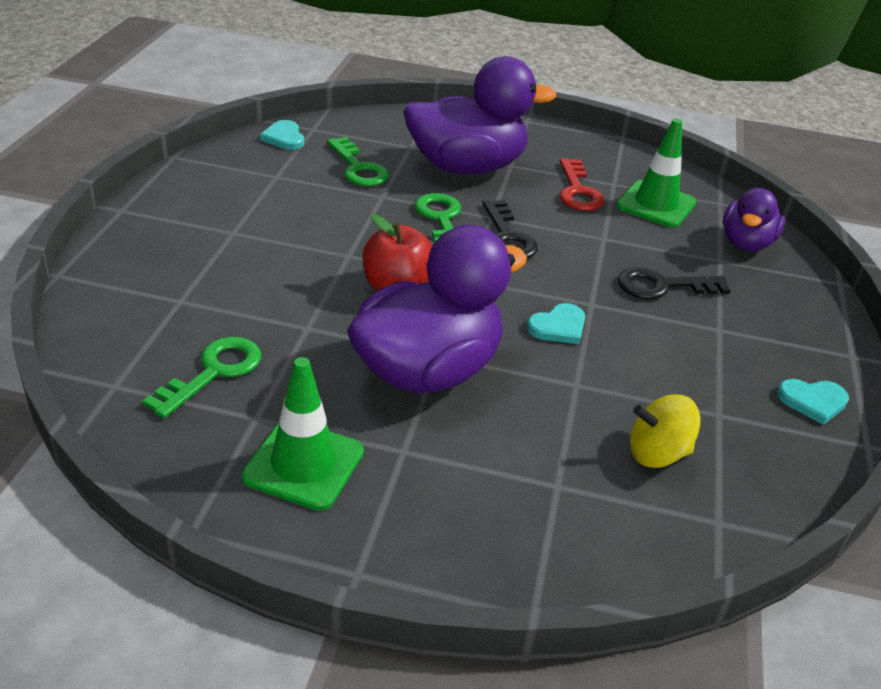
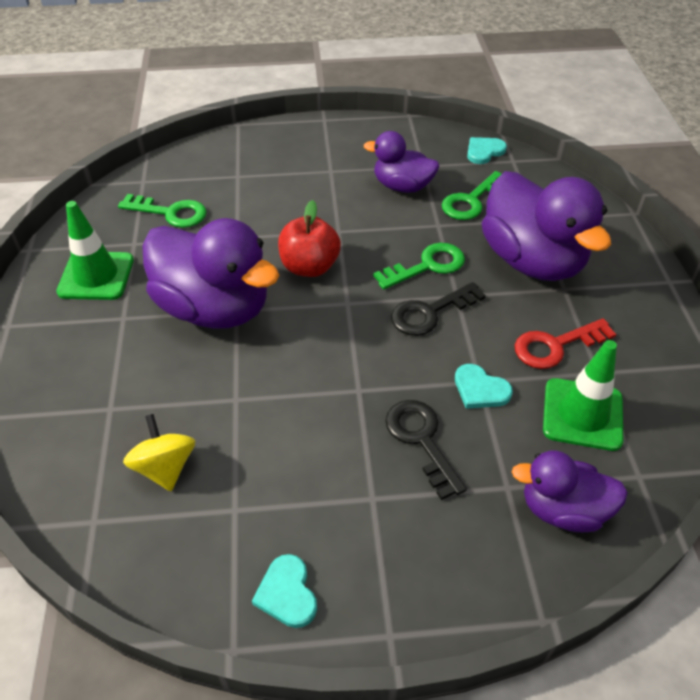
camera: 75 degrees right, 10 degrees up
(303, 197) = (402, 186): none -> purple duck
(558, 327) = (310, 373): turquoise heart -> turquoise heart (480, 389)

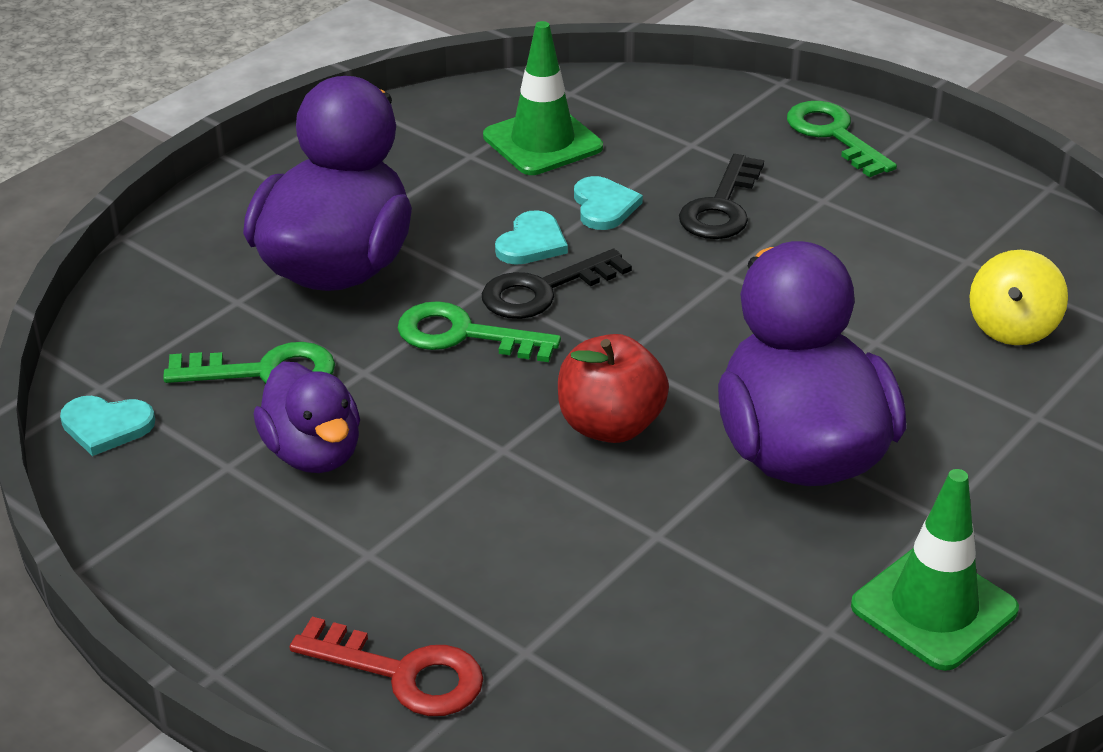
camera: 135 degrees left, 10 degrees down
(170, 213) = (716, 650): green key -> green key (834, 135)
(287, 593) = (970, 191): turquoise heart -> turquoise heart (531, 243)
(430, 312) = (543, 290): black key -> black key turned 135 degrees clockwise
(555, 346) = (469, 191): red key -> red key (403, 673)
(563, 510) = (668, 111): purple duck -> none

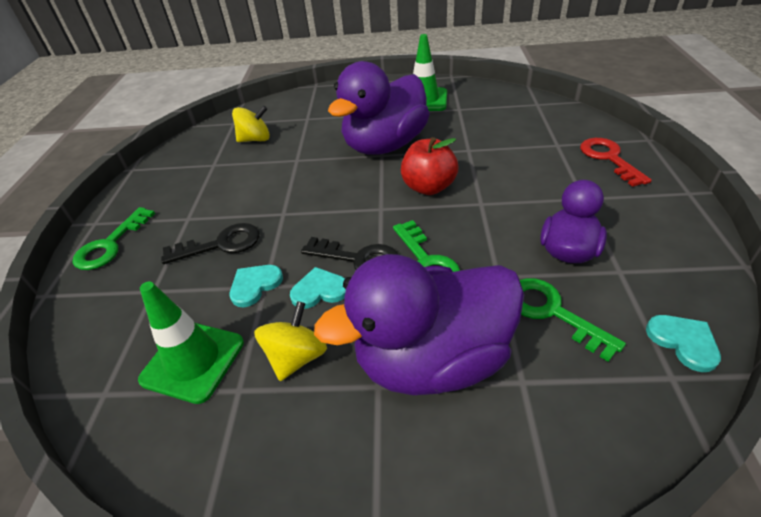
camera: 125 degrees left, 5 degrees up
(460, 195) = (296, 357): none -> yellow spinning top

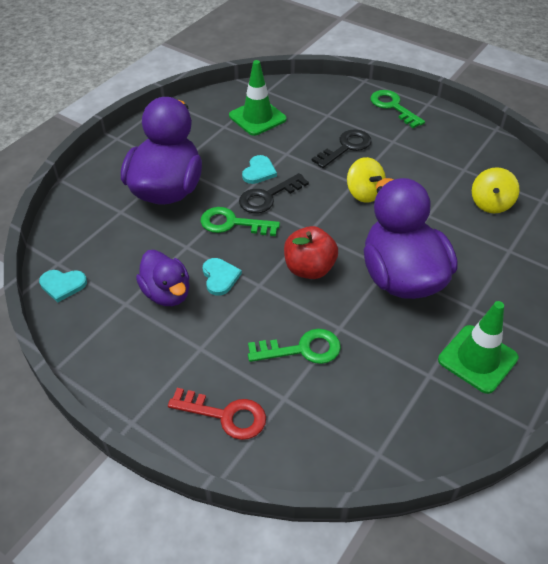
camera: 120 degrees right, 5 degrees up
(220, 244) = (346, 147): black key -> black key turned 150 degrees counterclockwise
(255, 285) = (291, 150): turquoise heart -> turquoise heart (220, 277)
(296, 357) = (222, 148): yellow spinning top -> yellow spinning top (364, 193)
(552, 312) = (138, 250): green key -> green key (302, 349)

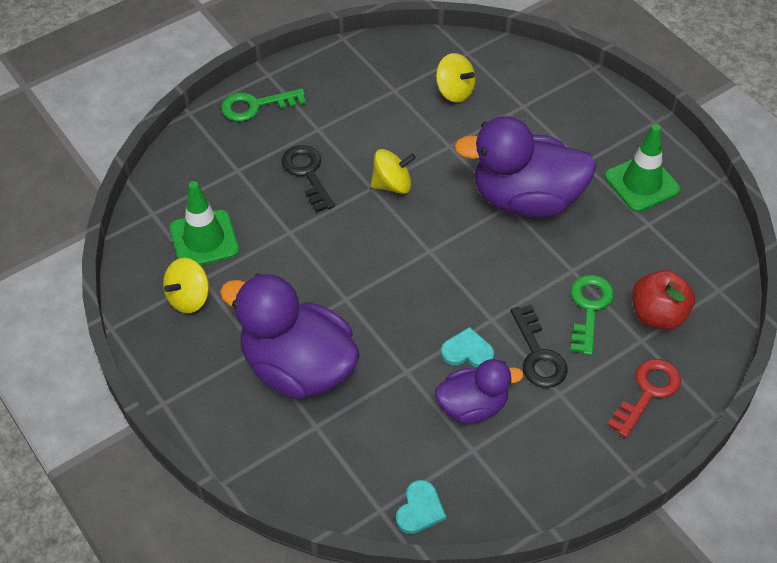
camera: 70 degrees left, 5 degrees up
(205, 125) = (189, 298): none -> yellow spinning top
(233, 223) = (388, 317): green key -> none
(259, 171) = (309, 267): turquoise heart -> none
(268, 197) = (358, 272): black key -> black key (538, 354)
(309, 269) = (485, 269): red apple -> red apple (658, 315)

